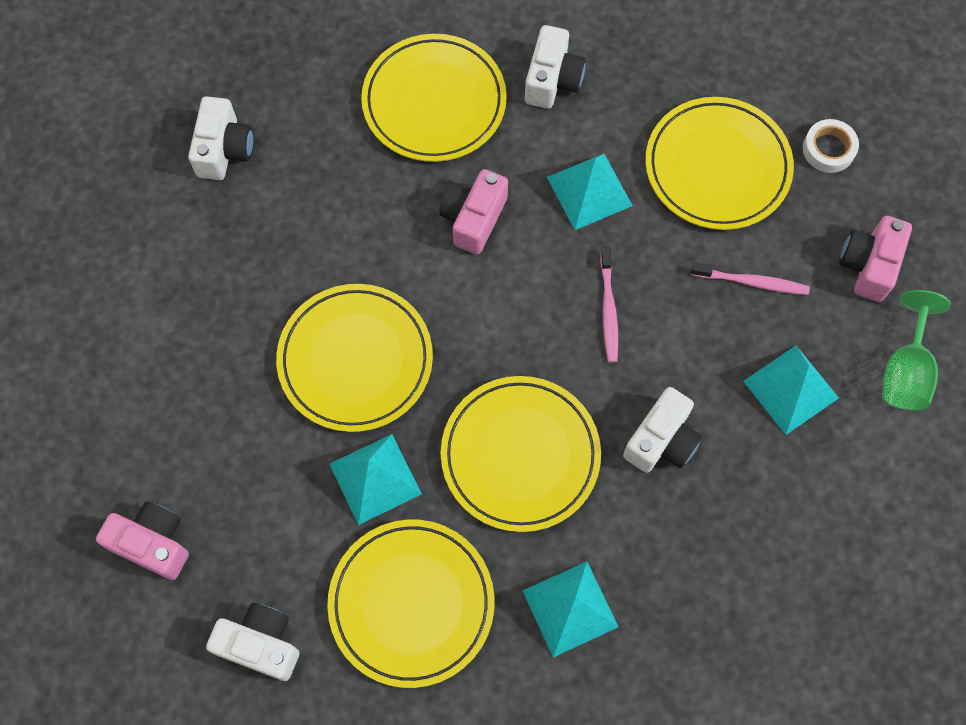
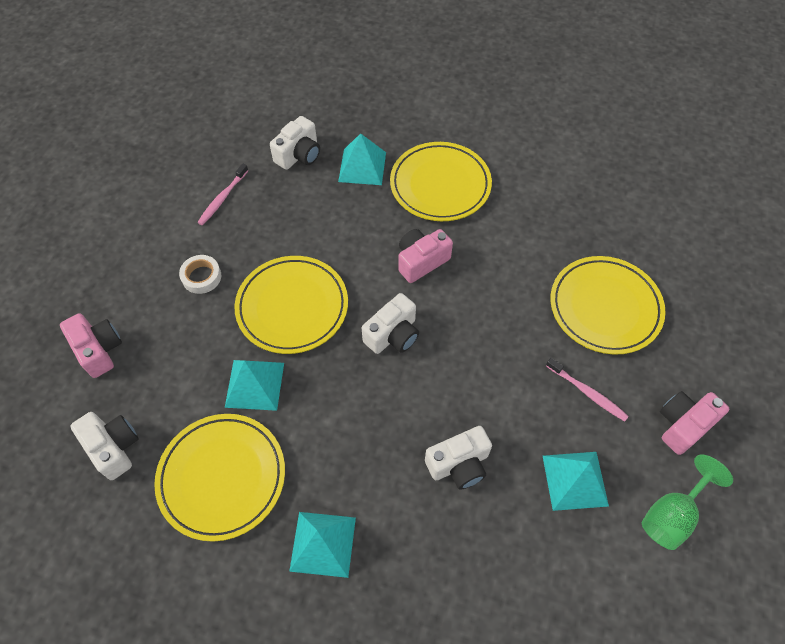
camera: 30 degrees right, 10 degrees down
(520, 455) = (356, 421): yellow plate -> none
(552, 80) = (523, 206): white camera -> white camera (393, 335)
(589, 191) = (507, 281): turquoise pyramid -> turquoise pyramid (362, 167)
(608, 309) = (475, 359): pink toothbrush -> pink toothbrush (223, 198)
(828, 149) = (694, 334): white tape -> white tape (201, 277)

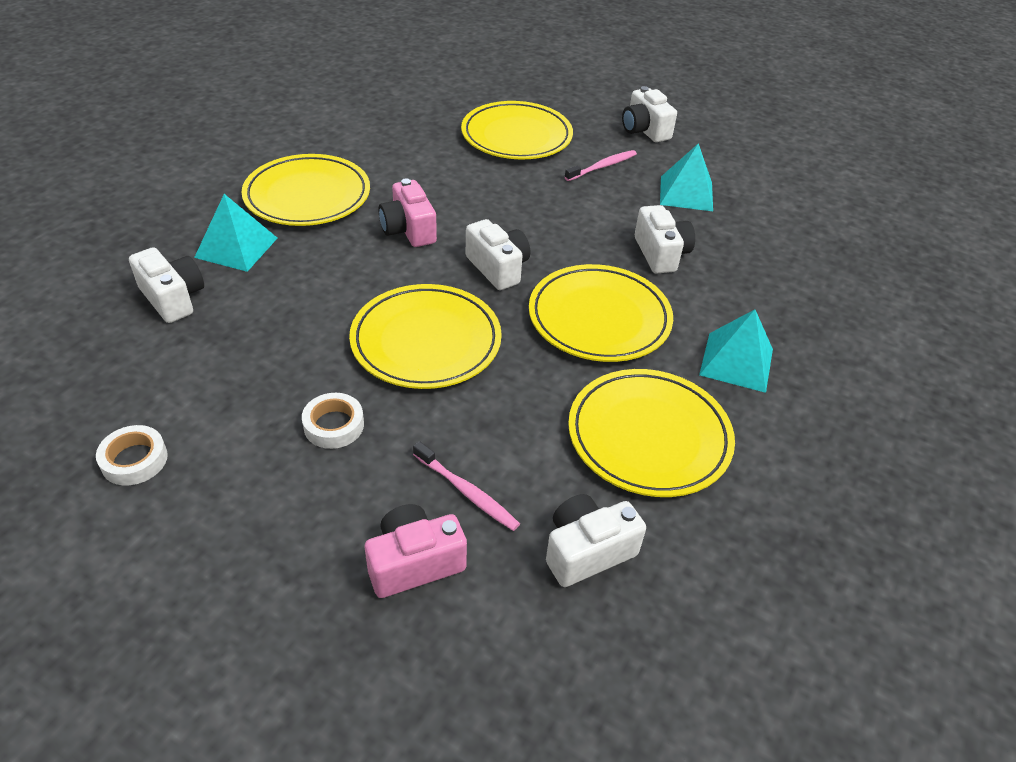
camera: 80 degrees left, 15 degrees down
(160, 192) = (134, 460): none -> white tape
(223, 198) = (199, 386): pink toothbrush -> pink toothbrush (466, 491)
(254, 384) = (528, 391): turquoise pyramid -> none
(350, 422) = (599, 318): none -> yellow plate
(671, 515) = (722, 156): green goblet -> none
(683, 425) = (644, 130): pink camera -> white camera

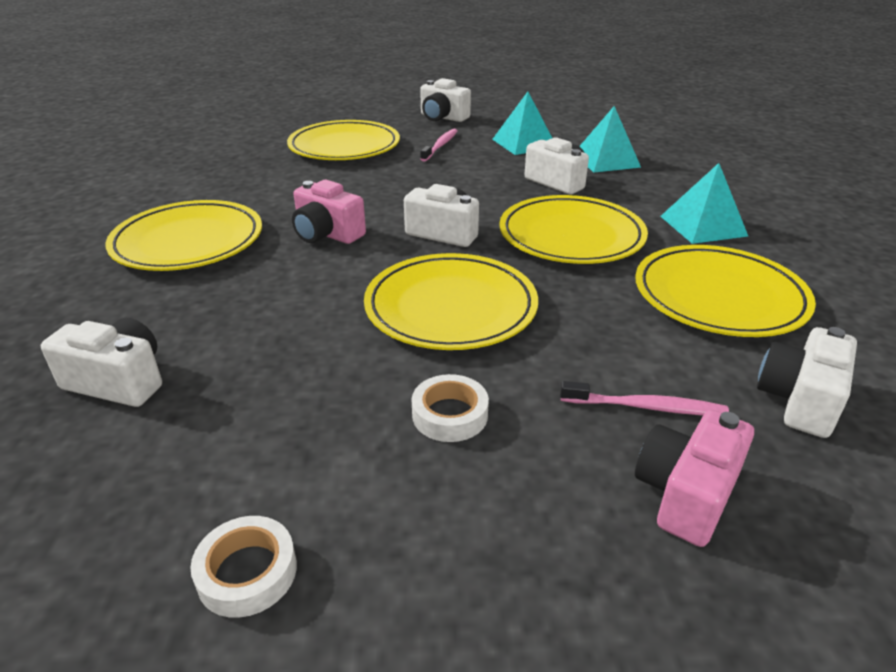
camera: 30 degrees left, 10 degrees down
(236, 247) = (151, 308): turquoise pyramid -> turquoise pyramid (606, 160)

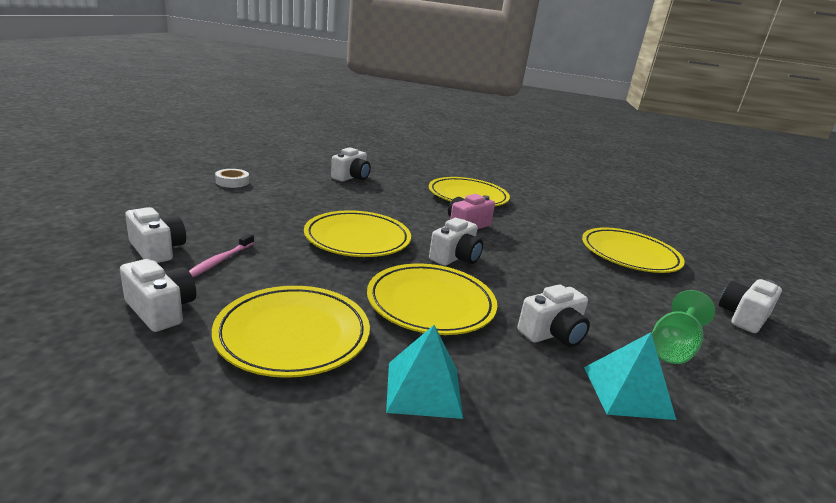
camera: 100 degrees right, 10 degrees down
(440, 146) = (646, 296): pink toothbrush -> none
(450, 414) = (269, 220): white tape -> none
(524, 143) = (673, 347): turquoise pyramid -> green goblet
(686, 494) = (157, 250): pink camera -> white camera

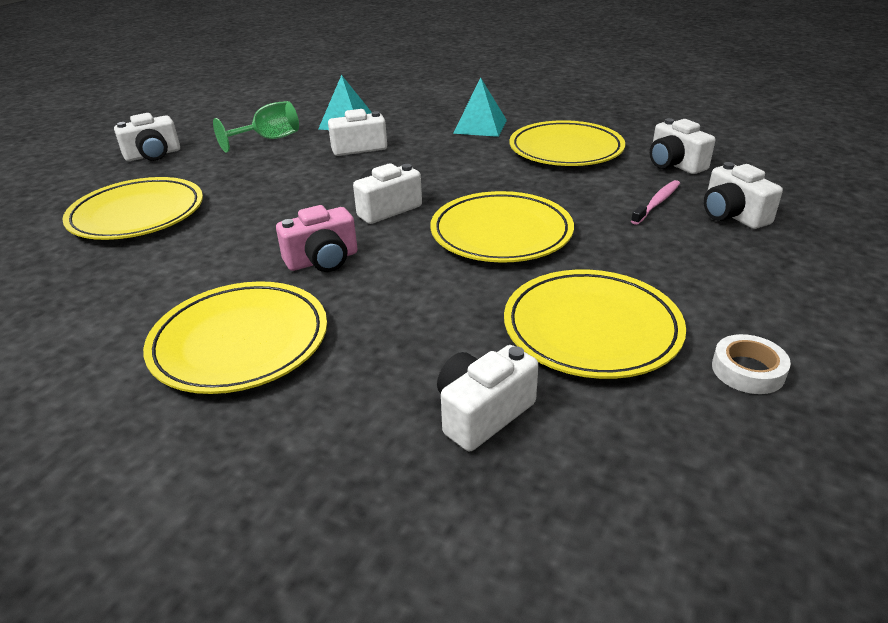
camera: 160 degrees left, 10 degrees up
(431, 303) = (447, 167): yellow plate -> yellow plate (591, 329)

